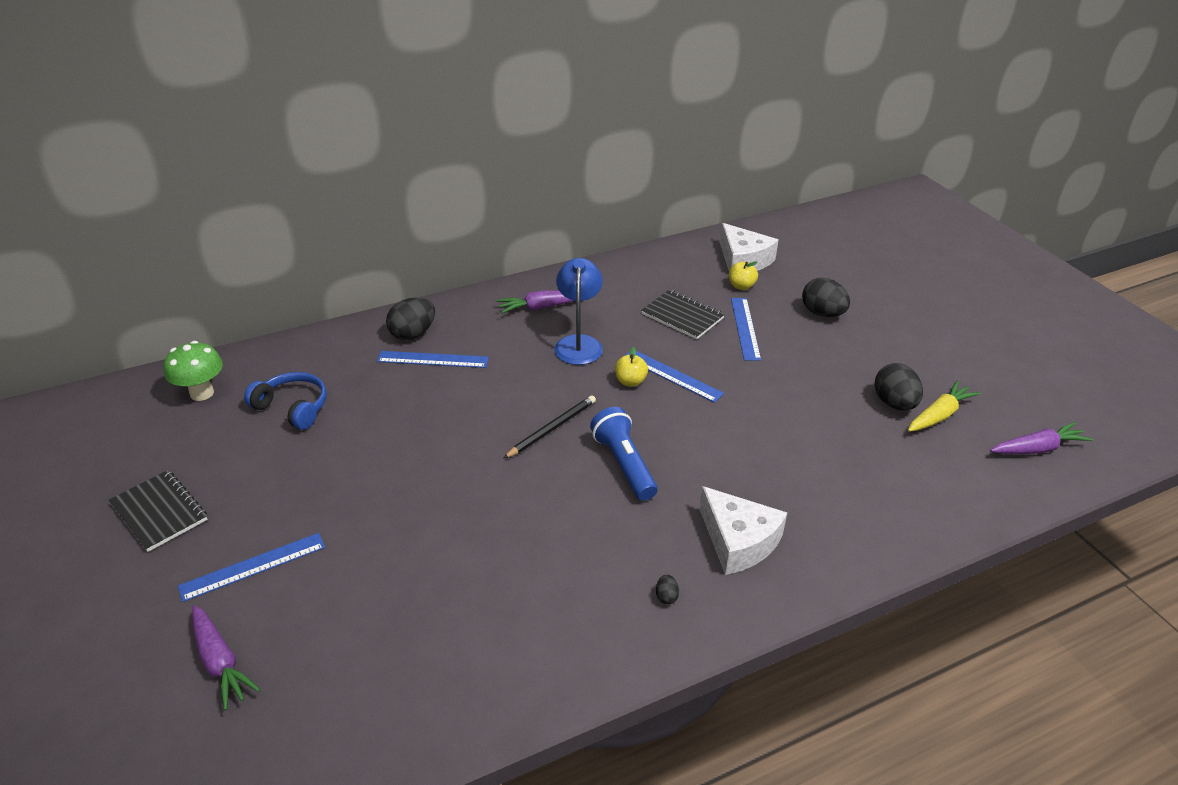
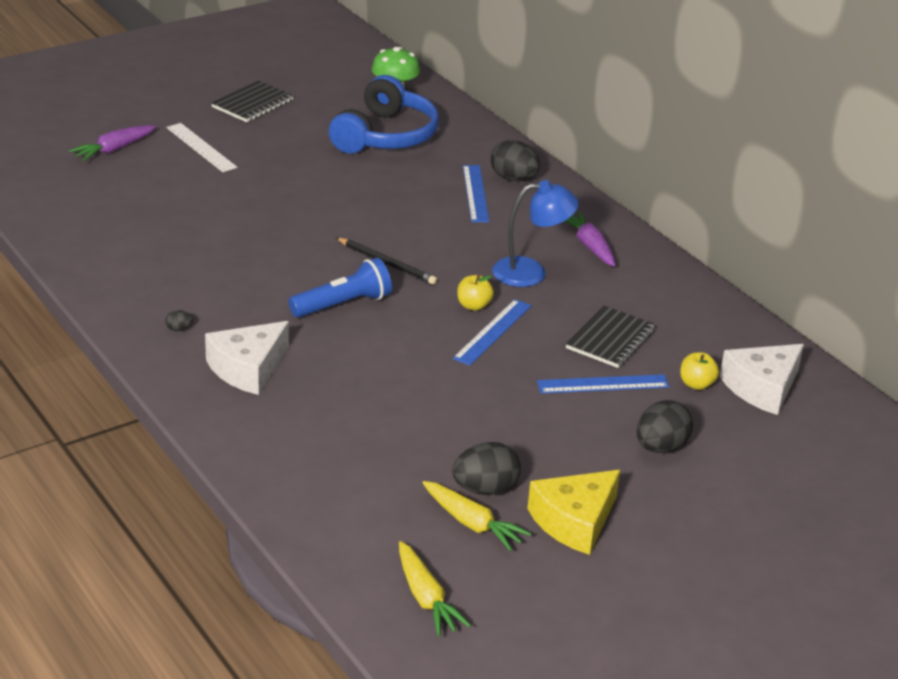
camera: 80 degrees right, 5 degrees down
(253, 566) = (201, 147): blue ruler -> white ruler
(292, 407) = (385, 136): blue headphones -> blue headphones, size x1.63
(921, 364) = (574, 521): none -> yellow cheese
(1037, 448) = (426, 598): purple carrot -> yellow carrot

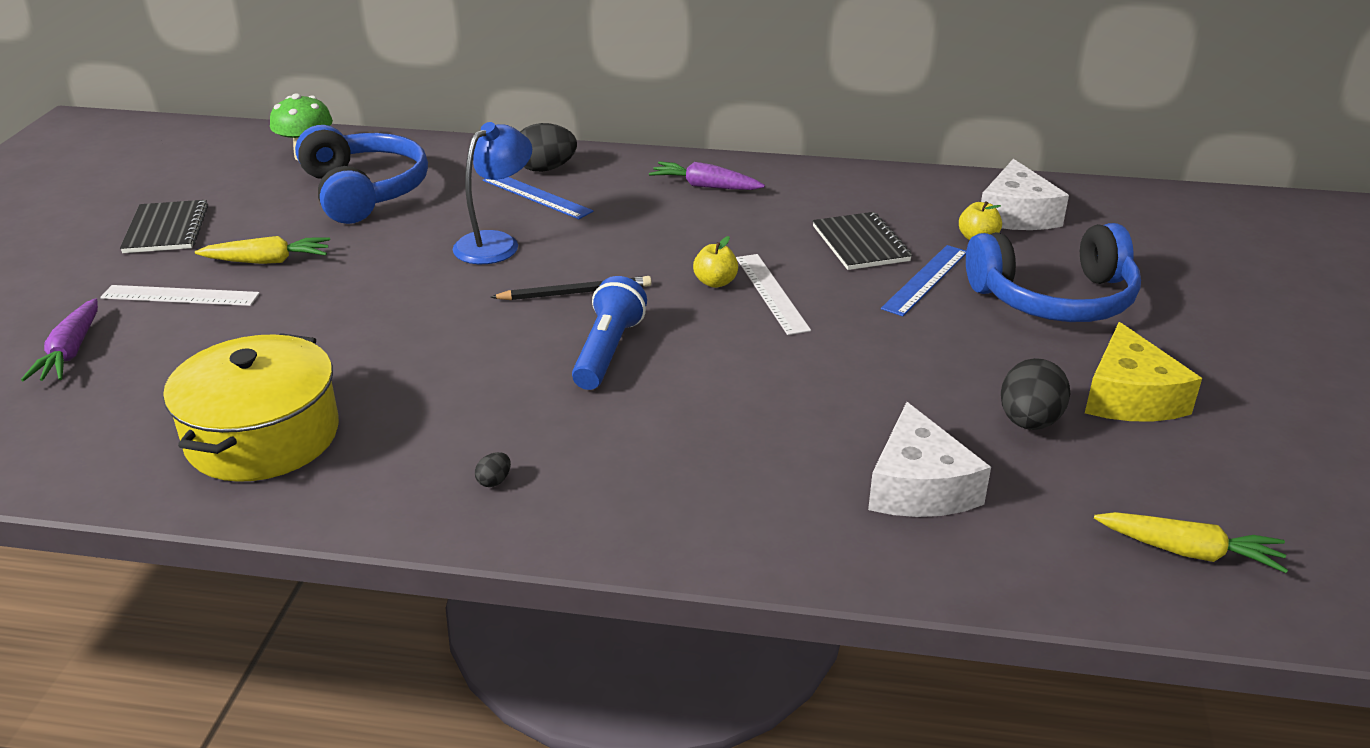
camera: 45 degrees left, 0 degrees up
(124, 243) = (263, 436): none -> yellow pot
(248, 368) = (638, 469): white cheese -> white cheese (919, 486)
(472, 523) = (1080, 458): yellow carrot -> yellow carrot (268, 261)
(493, 332) = (771, 293): blue ruler -> white ruler
(531, 272) = (704, 230): blue lamp -> blue lamp (496, 243)
(660, 447) = (1054, 298): black egg -> blue headphones

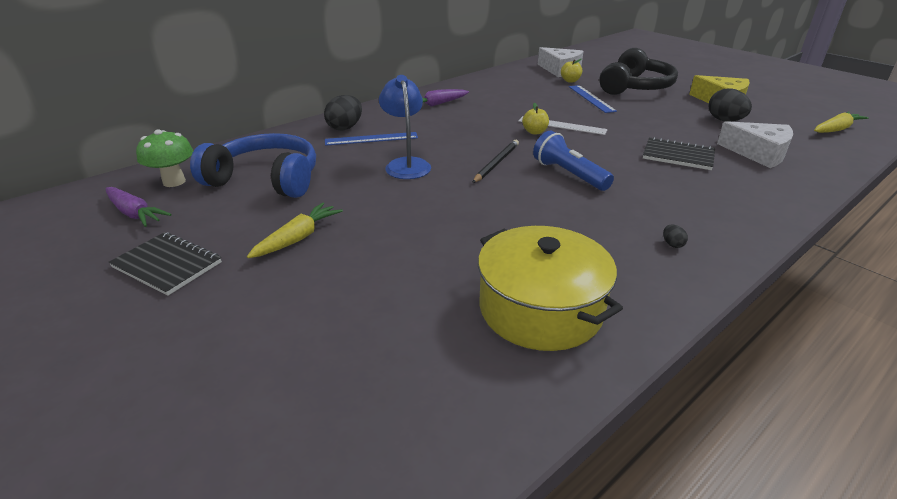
camera: 50 degrees left, 0 degrees up
(70, 352) = (292, 369): purple carrot -> purple carrot (135, 214)
(180, 296) = (287, 288): white ruler -> none
(860, 244) = (543, 98): black notebook -> black notebook (678, 155)
(1054, 298) = (635, 87): blue headphones -> black headphones

